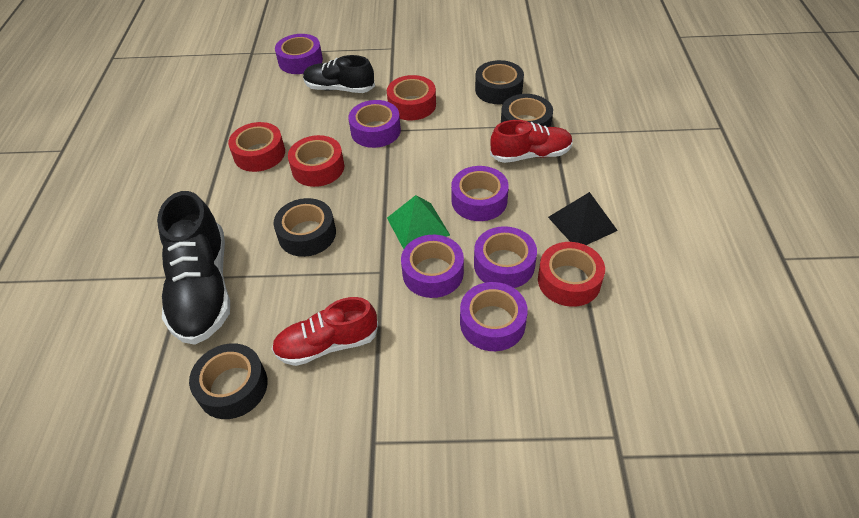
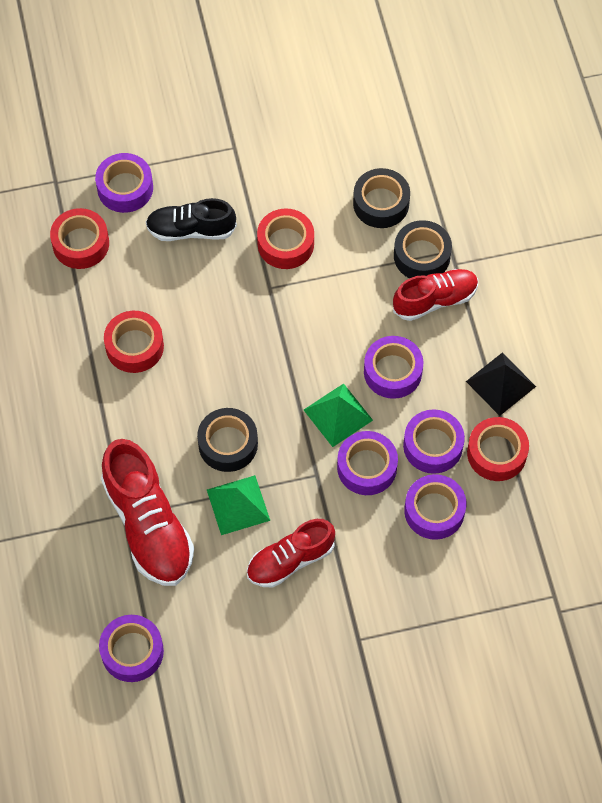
camera: 15 degrees left, 15 degrees up
(203, 289) = (148, 525): black shoe -> red shoe
(233, 387) = (220, 616): black tape -> none
(295, 285) = (238, 505): none -> green pyramid
(318, 168) = (208, 356): red tape -> red tape (81, 243)
(375, 131) = (255, 291): purple tape -> purple tape (132, 651)

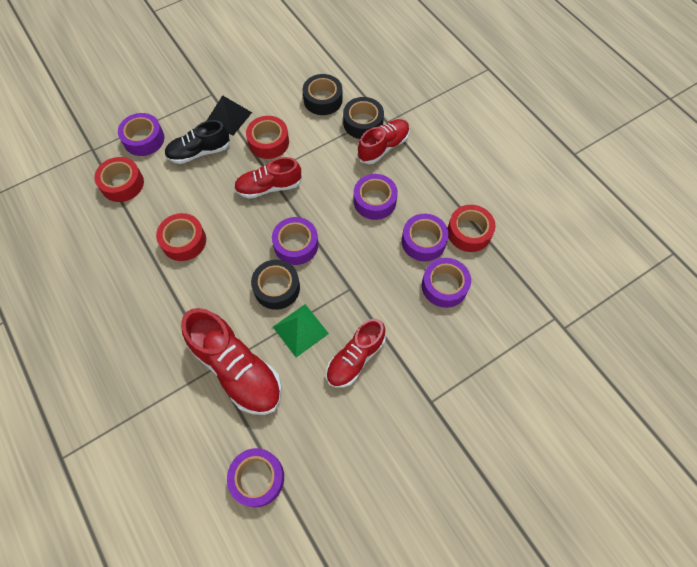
camera: 20 degrees left, 0 degrees up
(264, 308) = (269, 187): none -> red shoe
(338, 415) = (348, 242): green pyramid -> none
(367, 467) = (384, 271): purple tape -> purple tape (296, 245)
(500, 383) = (450, 186): black pyramid -> black pyramid (228, 117)

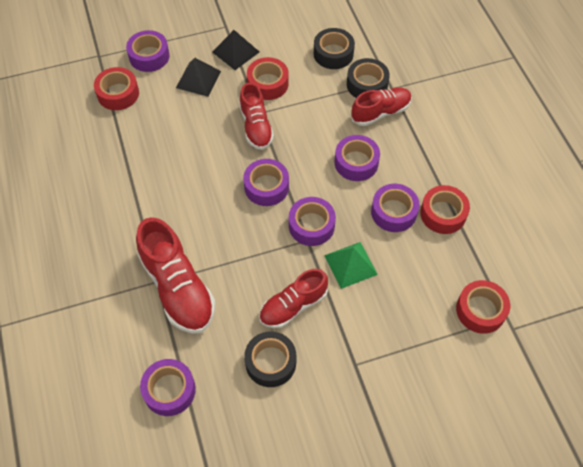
camera: 15 degrees right, 5 degrees down
(184, 241) = (161, 159): red tape -> red tape (480, 310)
(199, 152) = (198, 79): black shoe -> black pyramid
(269, 187) = (256, 126): red shoe -> red shoe turned 105 degrees counterclockwise
(277, 288) = (236, 223): black tape -> black tape (270, 362)
(300, 330) = (248, 267): green pyramid -> green pyramid (350, 265)
(444, 286) = (402, 259): purple tape -> purple tape (311, 225)

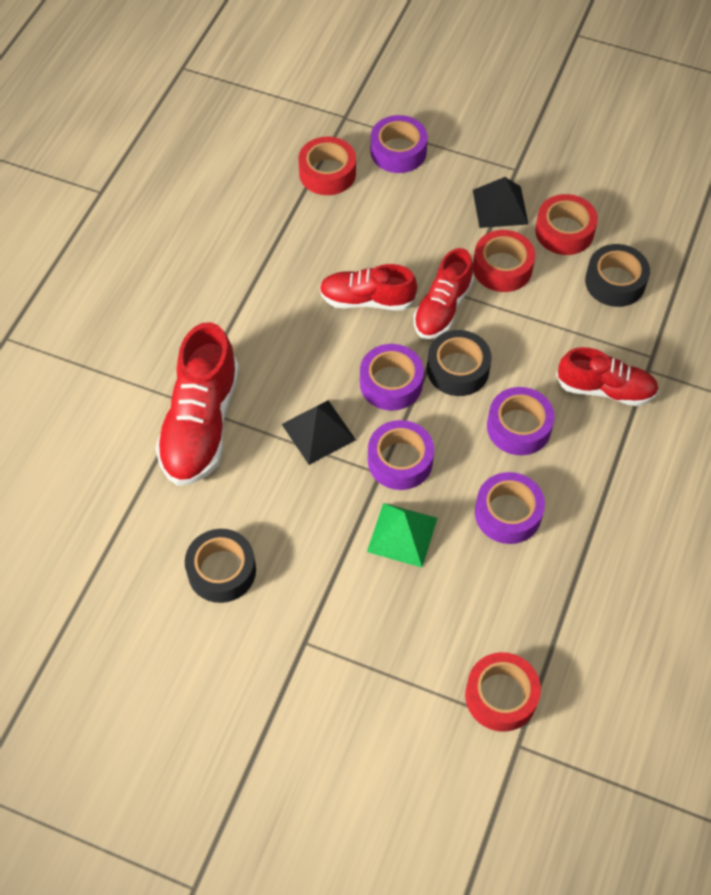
camera: 40 degrees right, 0 degrees up
(169, 390) = (101, 520): purple tape -> none
(198, 79) = (428, 212): black pyramid -> black pyramid (318, 432)
(293, 306) = (299, 531): red shoe -> red shoe (367, 300)
(367, 84) = (621, 345): black tape -> black tape (458, 369)
(443, 214) = (565, 557): red tape -> red tape (564, 231)

